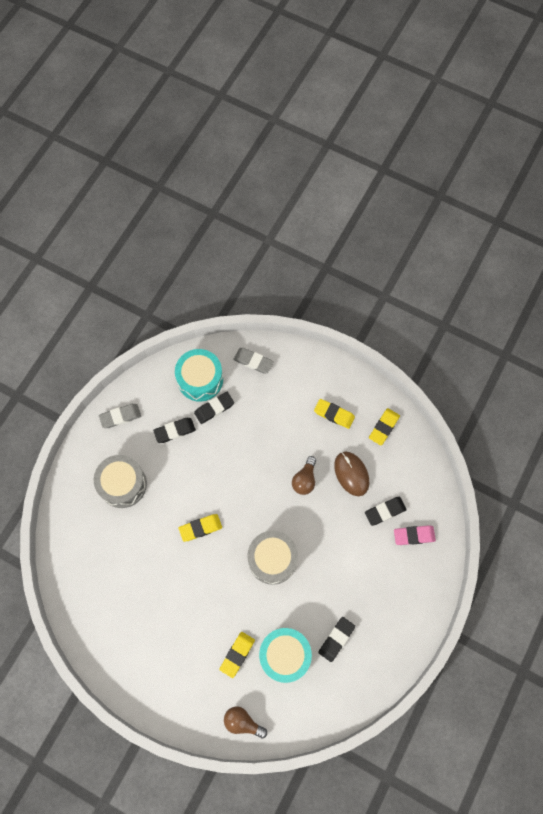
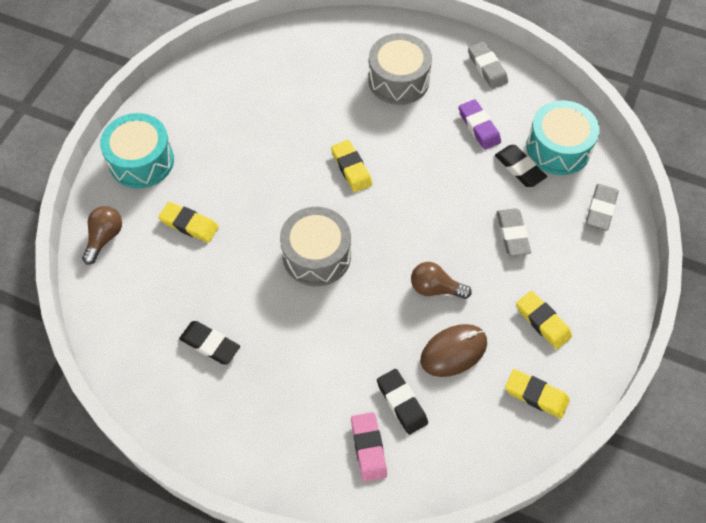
camera: 85 degrees right, 10 degrees down
(174, 431) = (479, 127): black eraser -> purple eraser
(267, 422) = (512, 234): none -> grey eraser
(285, 655) = (188, 280): turquoise drum -> turquoise drum (141, 161)
(334, 414) = (542, 321): yellow eraser -> yellow eraser turned 60 degrees counterclockwise

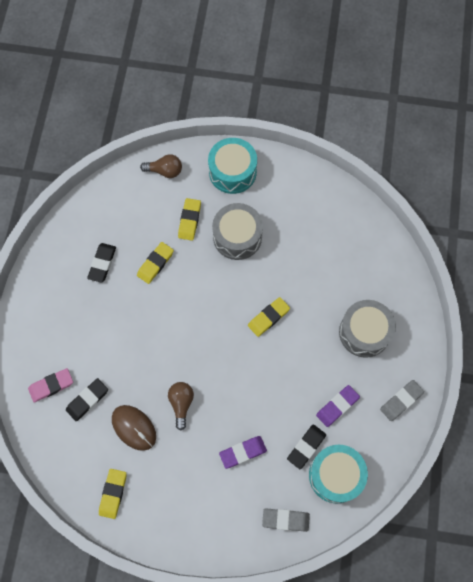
camera: 75 degrees right, 10 degrees up
(316, 255) = (187, 313): grey drum -> grey drum (237, 236)
(512, 234) = (243, 452): grey eraser -> purple eraser
(542, 321) = (173, 489): yellow eraser -> yellow eraser (155, 264)

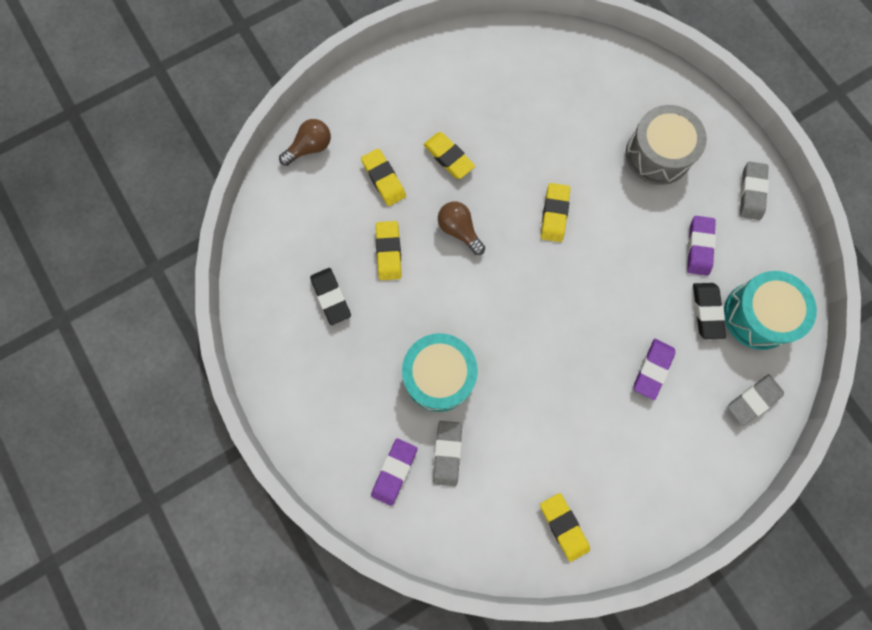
camera: 40 degrees left, 5 degrees up
(51, 386) = (394, 471): pink eraser -> purple eraser
(87, 400) = (447, 453): black eraser -> grey eraser
(134, 427) = (522, 439): brown mouse -> none
(181, 403) = (547, 373): brown light bulb -> brown light bulb (459, 230)
(232, 172) = (383, 95): turquoise drum -> turquoise drum (439, 375)
(237, 236) = (448, 157): grey drum -> yellow eraser

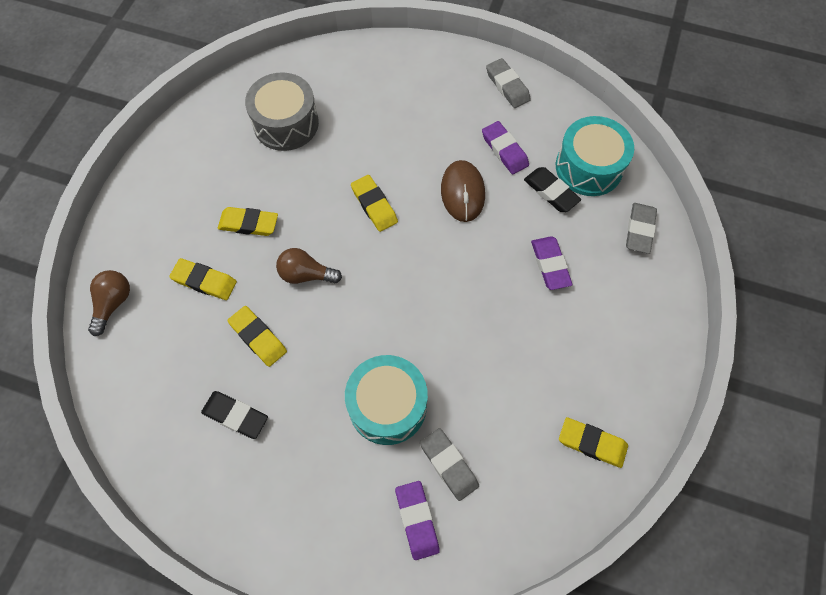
camera: 40 degrees left, 10 degrees down
(633, 256) = (462, 192): none -> brown mouse
(658, 154) = (416, 106): grey drum -> grey drum (286, 123)

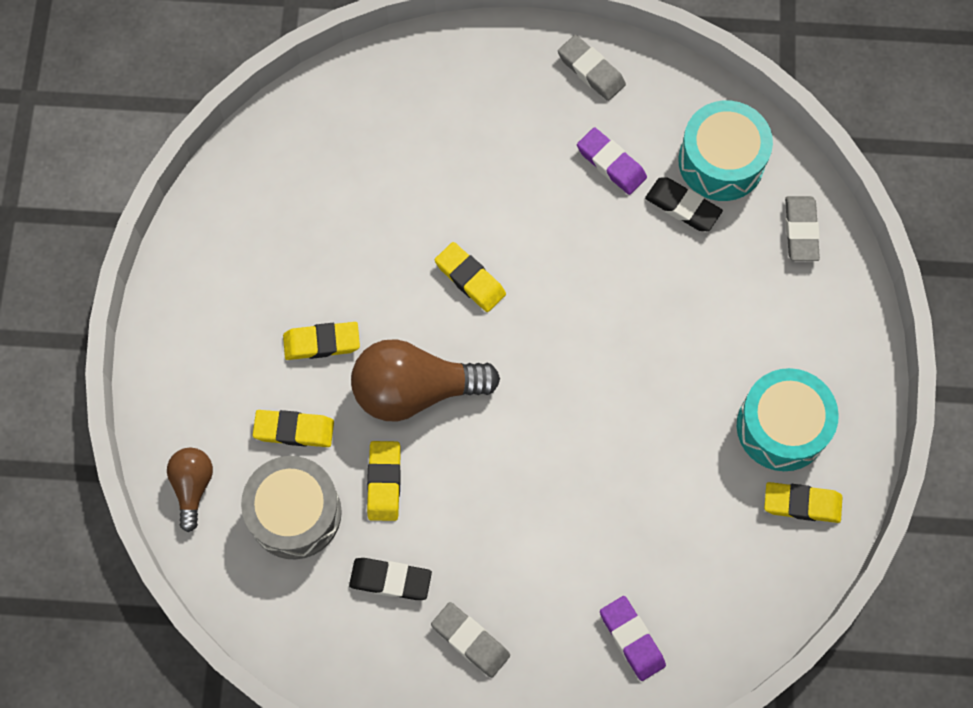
camera: 15 degrees left, 5 degrees up
(258, 337) = (384, 482): yellow eraser -> yellow eraser turned 60 degrees clockwise
(286, 123) = (321, 194): grey drum -> grey drum (295, 513)
(306, 274) = (415, 390): brown light bulb -> brown light bulb, size x1.83
(387, 405) = (561, 522): turquoise drum -> turquoise drum (782, 427)
(449, 465) = (650, 570): grey eraser -> grey eraser (470, 640)
(462, 192) = (574, 234): brown mouse -> none
(550, 265) = (704, 302): purple eraser -> none

